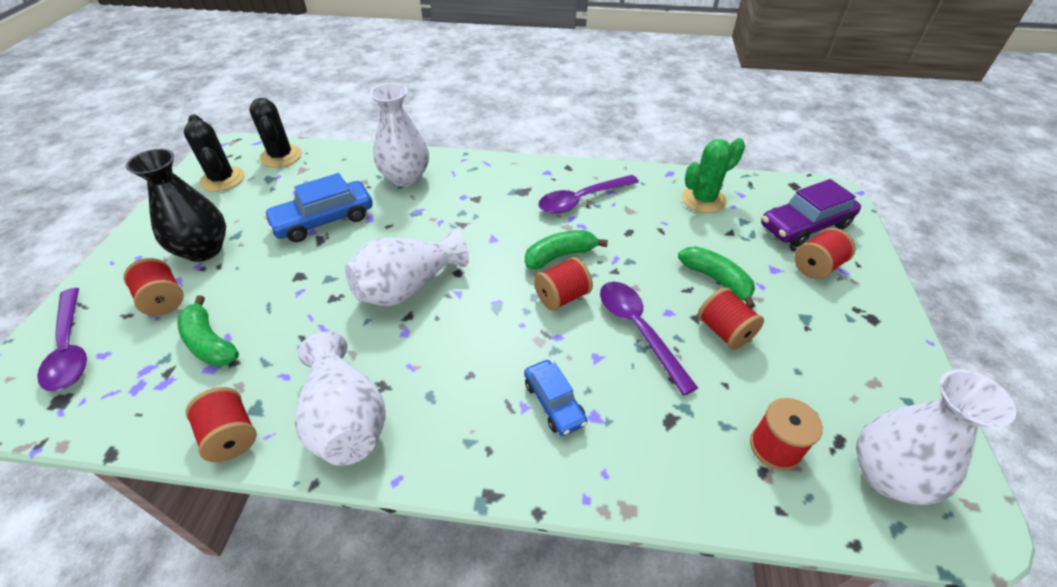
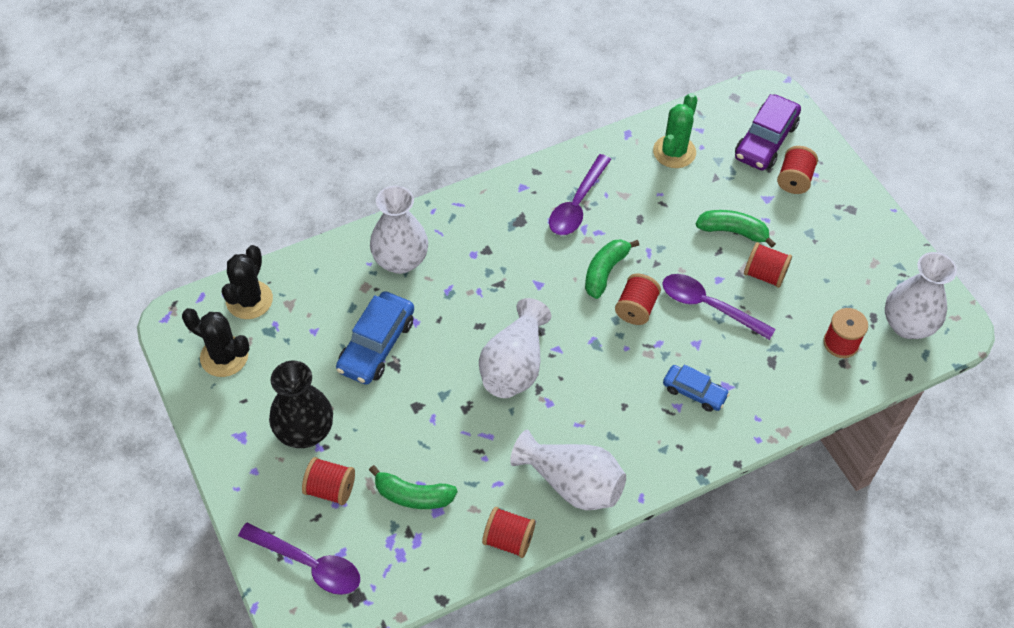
camera: 35 degrees left, 10 degrees up
(281, 156) = (249, 300): black cactus -> black cactus turned 75 degrees clockwise

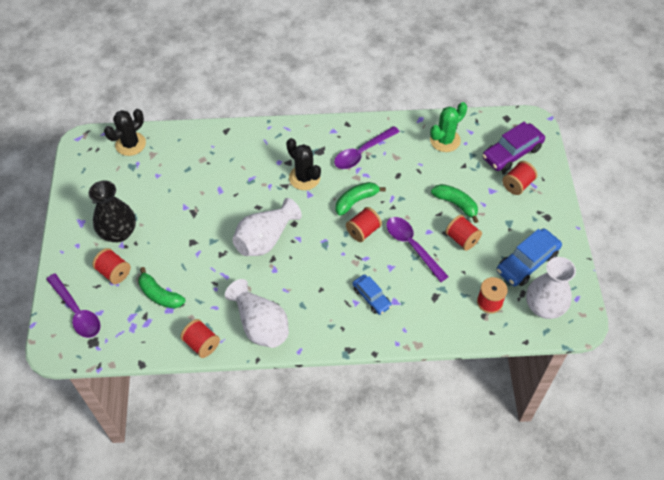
camera: 25 degrees right, 0 degrees up
(224, 356) = (98, 172): black cactus -> black cactus (304, 178)
(376, 345) = (189, 196): blue car -> blue car (527, 262)
(400, 260) = (232, 151): white vase -> none

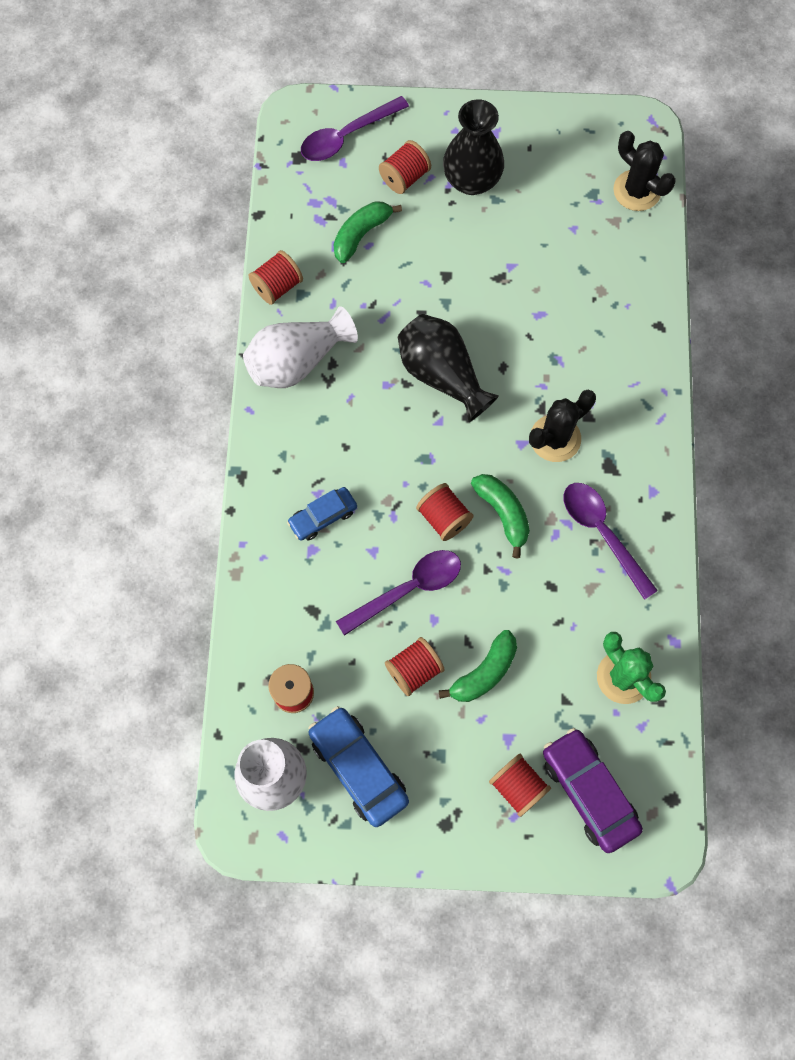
camera: 95 degrees right, 15 degrees up
(265, 239) = (442, 375): white vase -> black vase

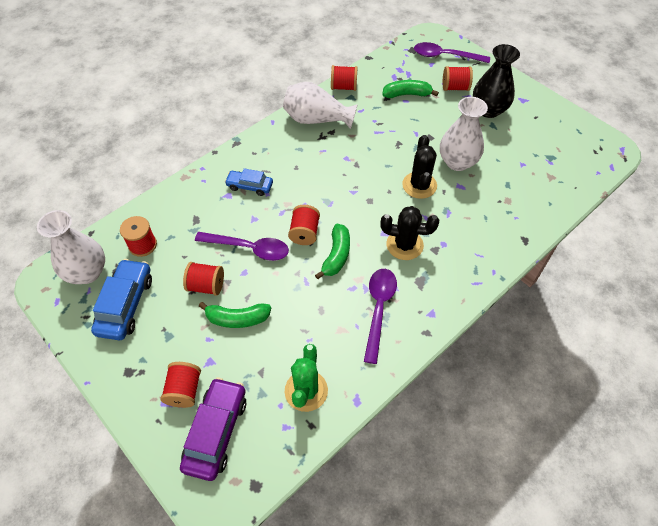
camera: 45 degrees right, 15 degrees down
(442, 375) = (378, 174): black vase -> none
(507, 284) = (457, 162): none -> white vase
(637, 190) = (579, 172): black cactus -> black cactus (419, 185)

